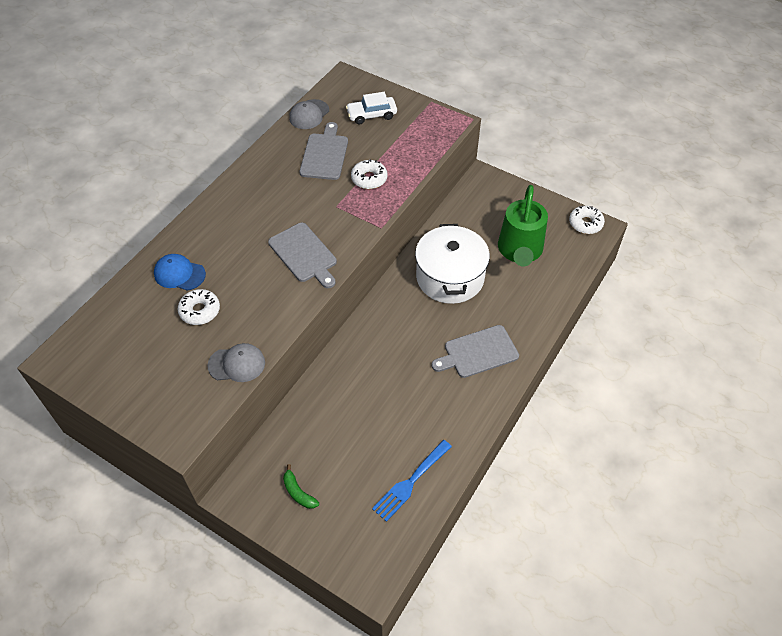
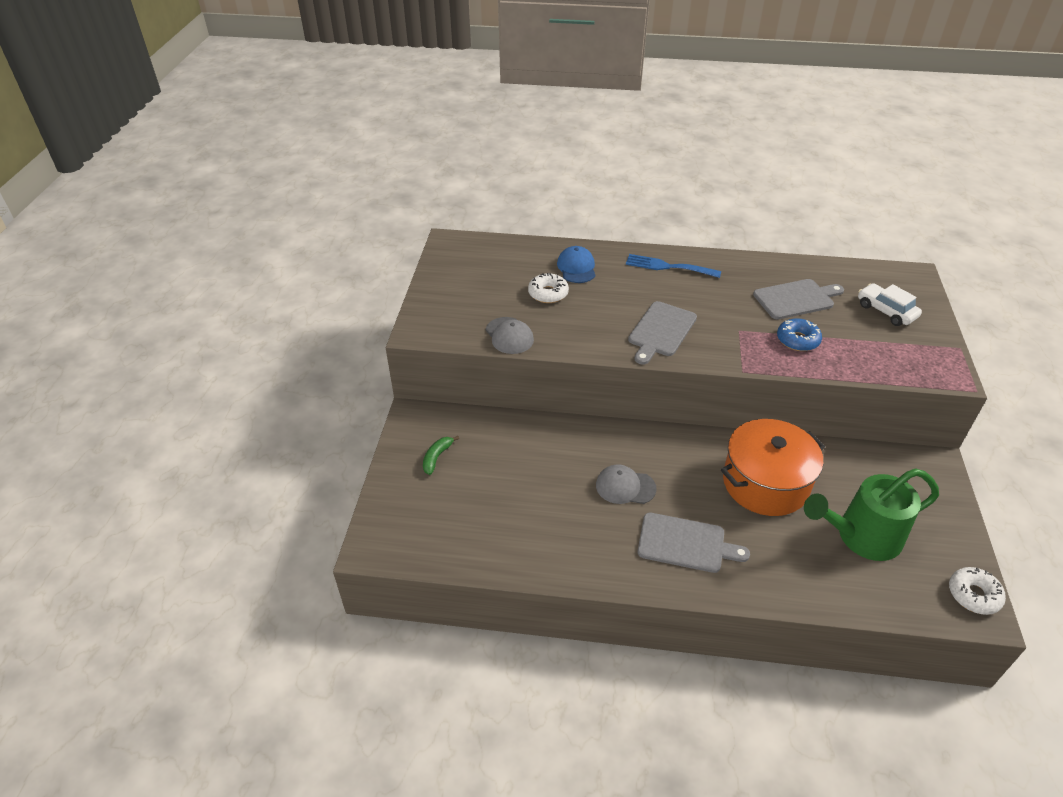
camera: 65 degrees right, 10 degrees down
(309, 114) = (836, 270): grey cap -> grey cap (625, 487)
(369, 179) = (797, 340): white donut -> blue donut
(410, 482) = (491, 539): blue fork -> blue fork (668, 267)
(450, 277) = (765, 483): white pot -> orange pot
(478, 352) = (685, 543): grey cutting board -> grey cutting board turned 150 degrees clockwise

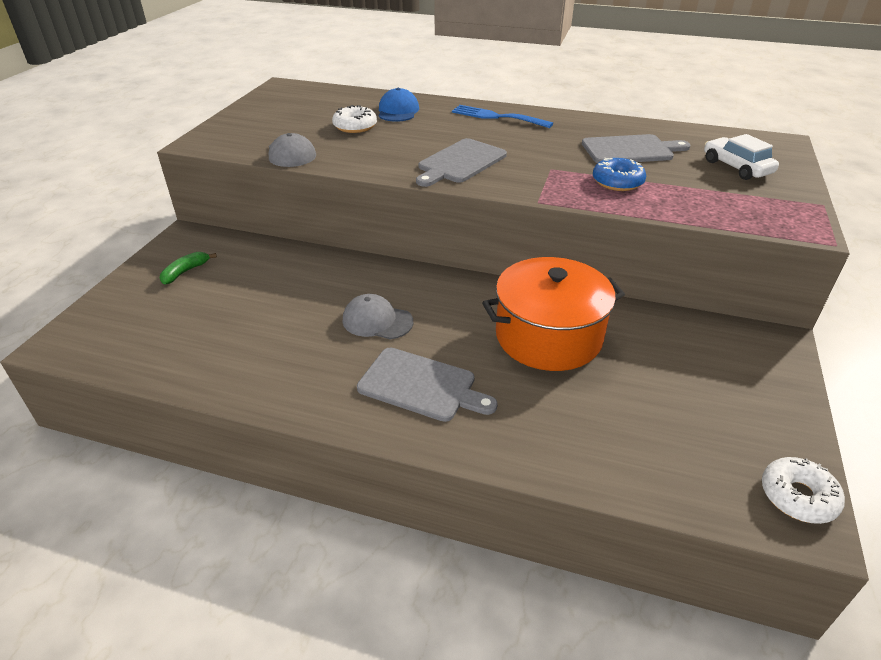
camera: 10 degrees right, 5 degrees down
(860, 537) = (652, 407): green watering can -> none

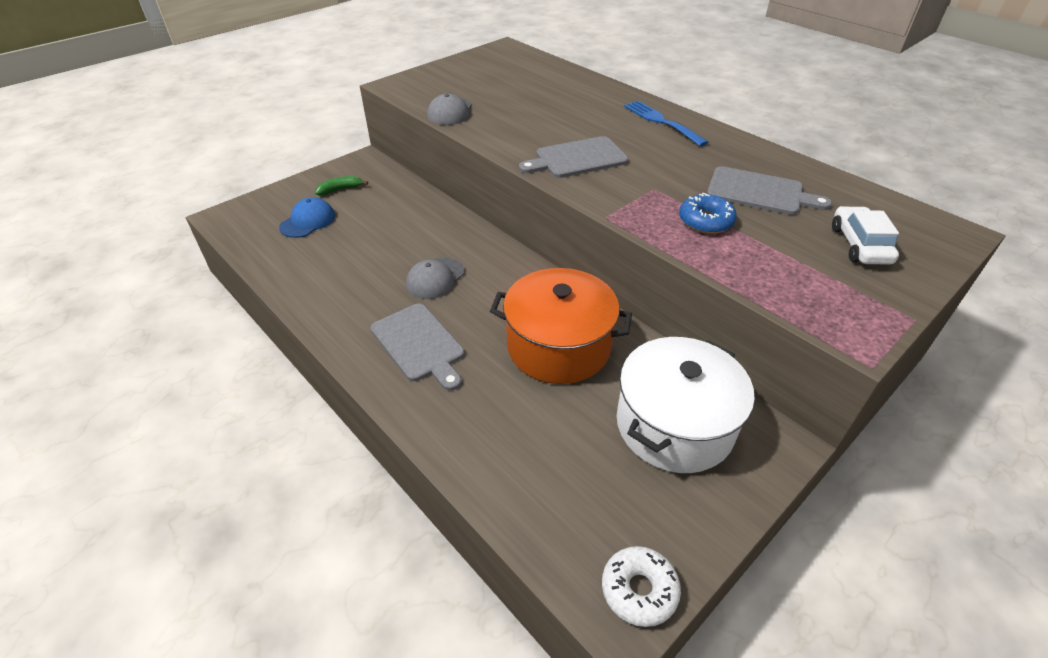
camera: 30 degrees right, 5 degrees up
(355, 126) = (525, 100): white donut -> none
(377, 321) = (435, 278): grey cap -> grey cap turned 105 degrees counterclockwise
(398, 111) = (577, 94): blue cap -> blue cap (308, 221)
(697, 360) = (674, 425): none -> white pot

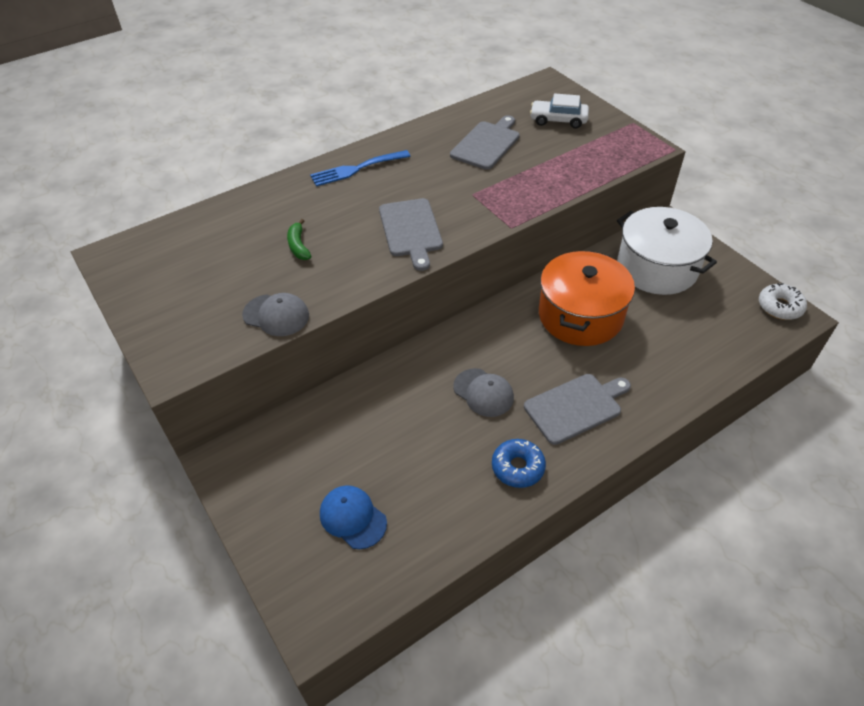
camera: 80 degrees left, 5 degrees up
(340, 189) = (288, 486): green banana -> green banana (298, 246)
(705, 221) = (523, 177): blue donut -> blue donut (517, 467)

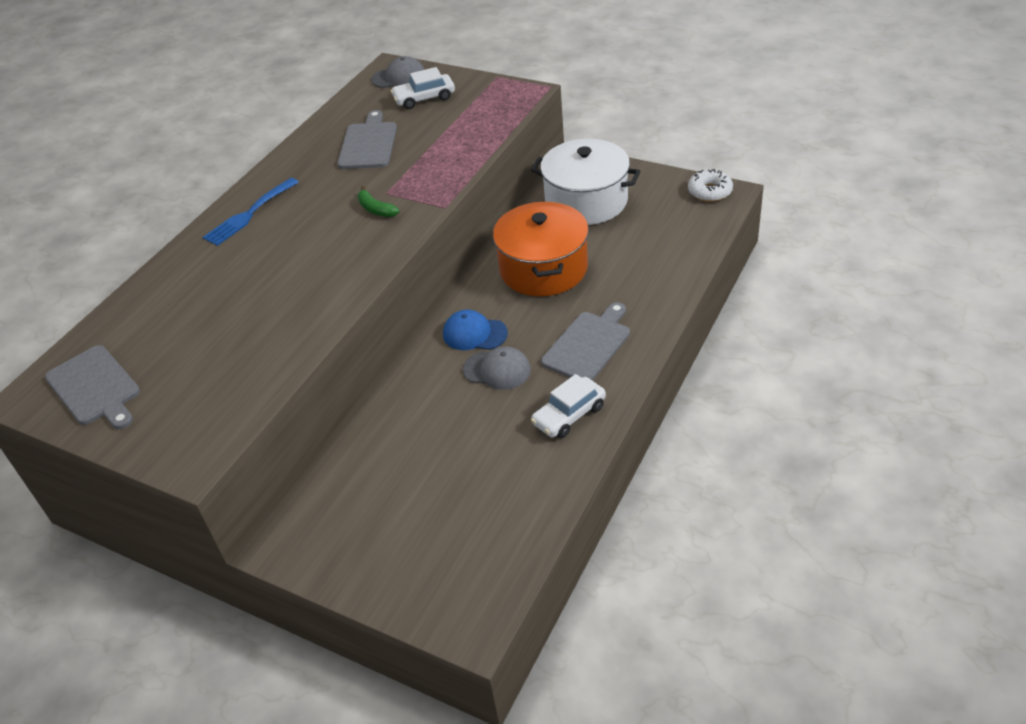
camera: 25 degrees left, 5 degrees down
(276, 315) = (266, 373): grey cap -> grey cap (399, 77)
(298, 246) = (241, 305): green banana -> green banana (376, 209)
(353, 518) = (445, 526): blue cap -> blue cap (474, 334)
(411, 230) = (348, 247): grey cutting board -> grey cutting board (95, 388)
(517, 467) = (569, 415): blue donut -> white car

